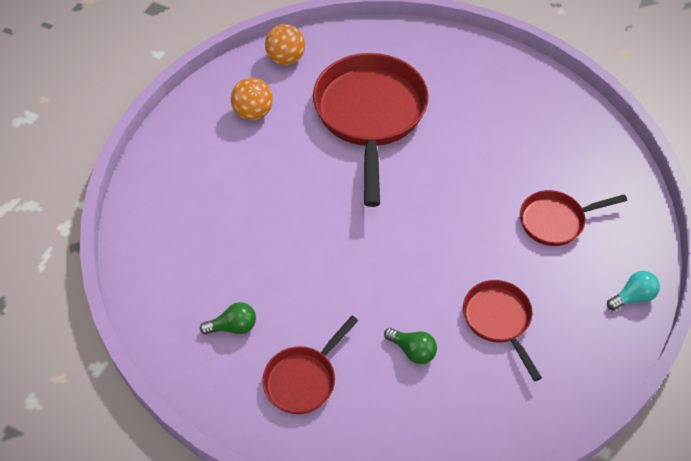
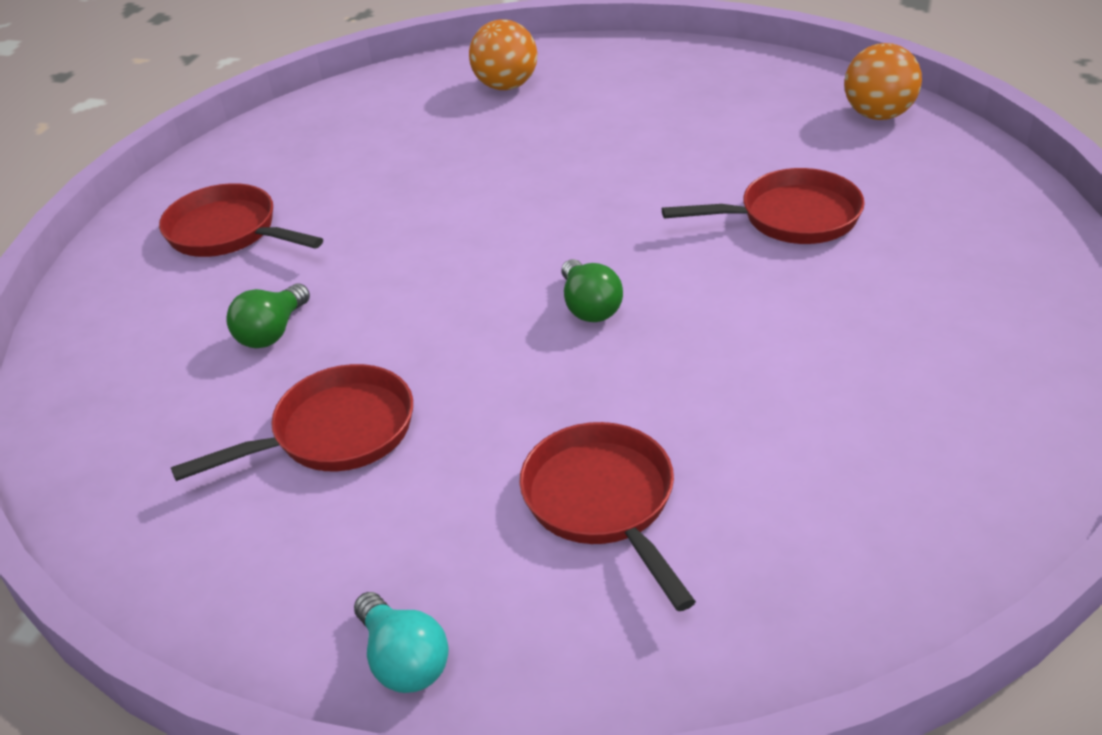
camera: 85 degrees right, 15 degrees down
(233, 327) = (322, 160): green light bulb -> green light bulb (589, 307)
(253, 112) = (736, 107): orange ball -> orange ball (506, 86)
(370, 115) = (791, 217): red pan -> red pan, size x0.52

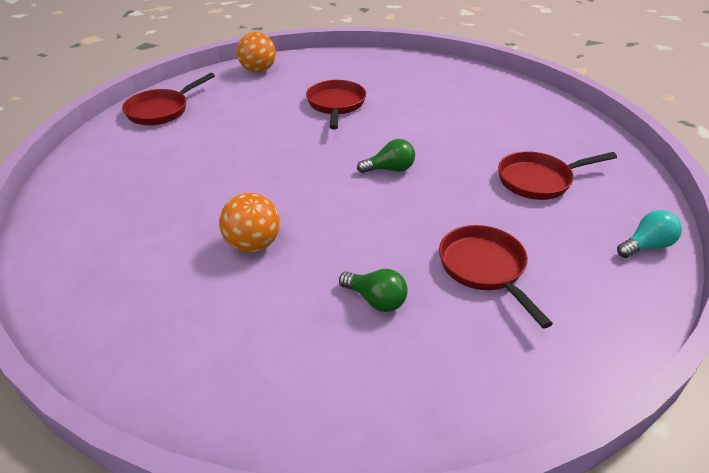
camera: 85 degrees left, 0 degrees up
(228, 232) = (227, 332): red pan -> red pan (161, 110)
(506, 86) = (113, 178): orange ball -> orange ball (253, 244)

